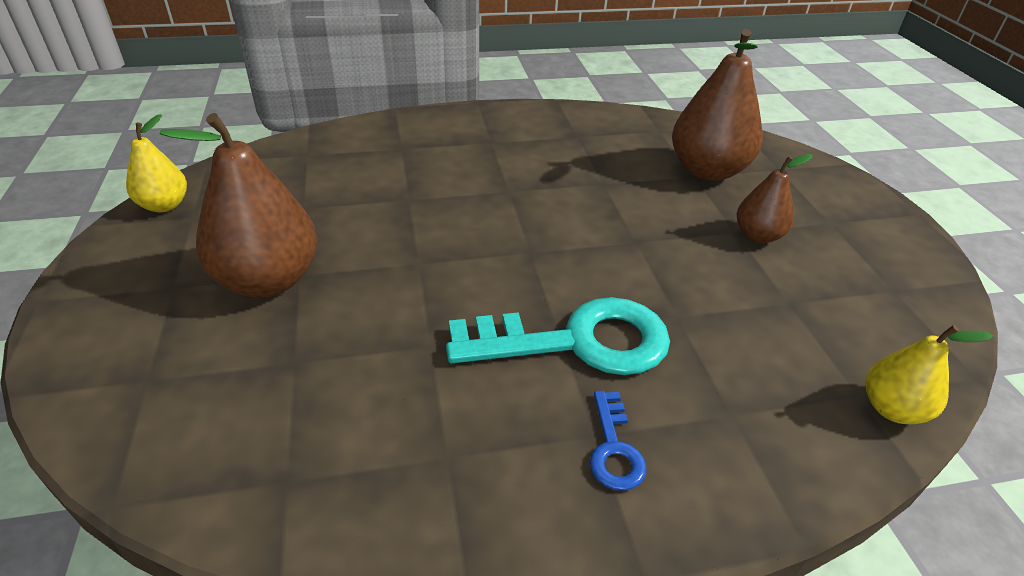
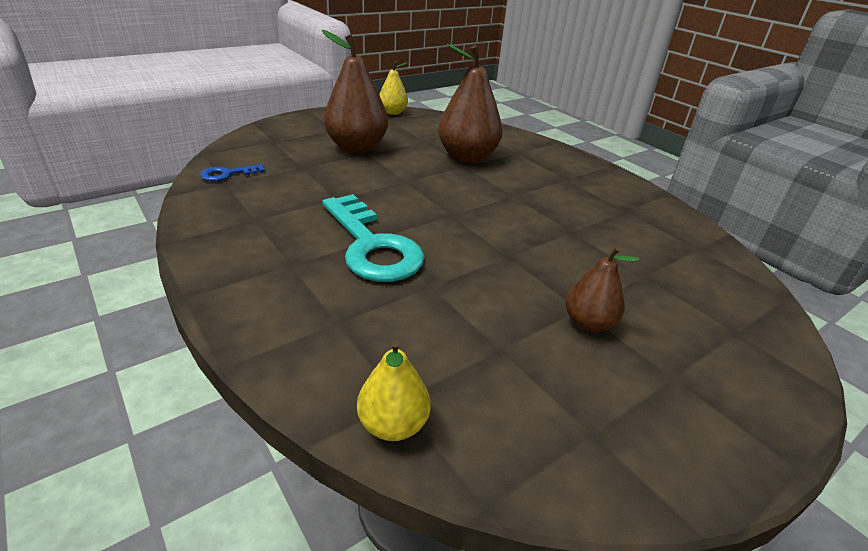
camera: 65 degrees right, 5 degrees down
(614, 448) = (282, 273): blue key -> blue key (228, 174)
(707, 171) = (664, 283): brown pear -> brown pear (467, 157)

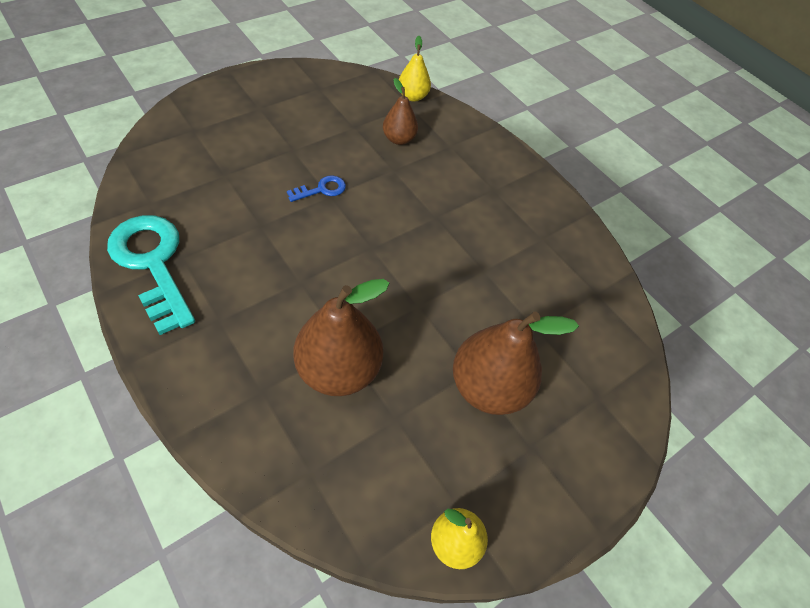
camera: 175 degrees right, 20 degrees up
(228, 174) = (604, 310): blue key -> blue key (321, 190)
(371, 245) = (440, 207): turquoise key -> turquoise key (153, 264)
(588, 323) = (292, 139): brown pear -> brown pear (399, 139)

